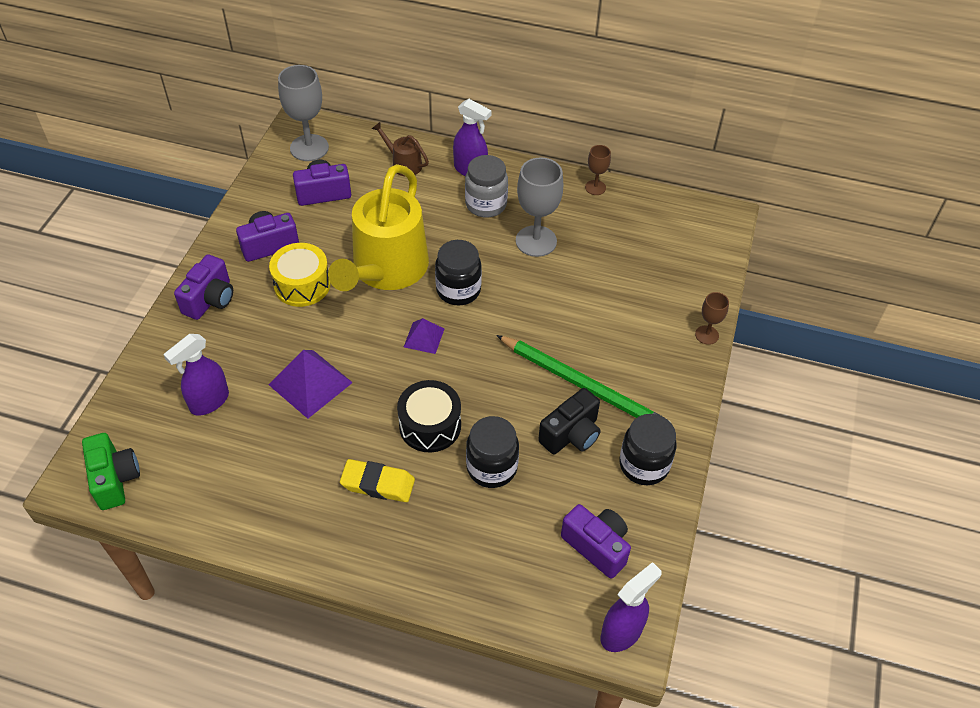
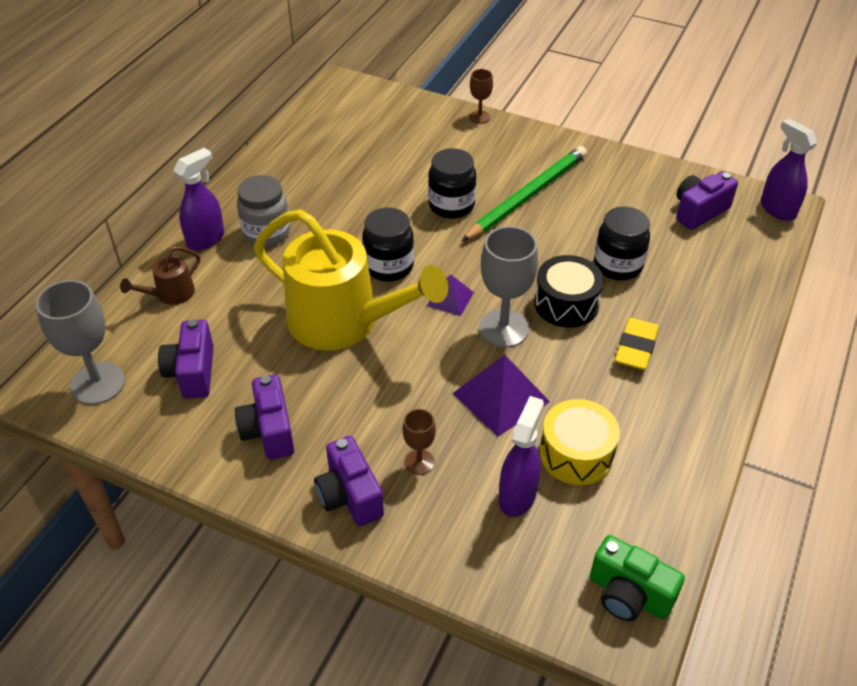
camera: 80 degrees left, 5 degrees down
(115, 479) = (628, 594): green camera -> green camera turned 135 degrees counterclockwise
(209, 402) = (517, 495): purple spray bottle -> purple spray bottle turned 120 degrees counterclockwise
(210, 300) = (349, 496): purple camera -> purple camera turned 150 degrees counterclockwise
(302, 285) = (347, 399): yellow drum -> yellow drum (576, 454)
(536, 241) = (334, 203): grey goblet -> grey goblet (503, 328)
(571, 435) = (582, 211): black camera -> none
(595, 187) = (271, 153): brown goblet -> brown goblet (419, 462)
(644, 465) = (617, 173): black jar -> black jar (451, 205)

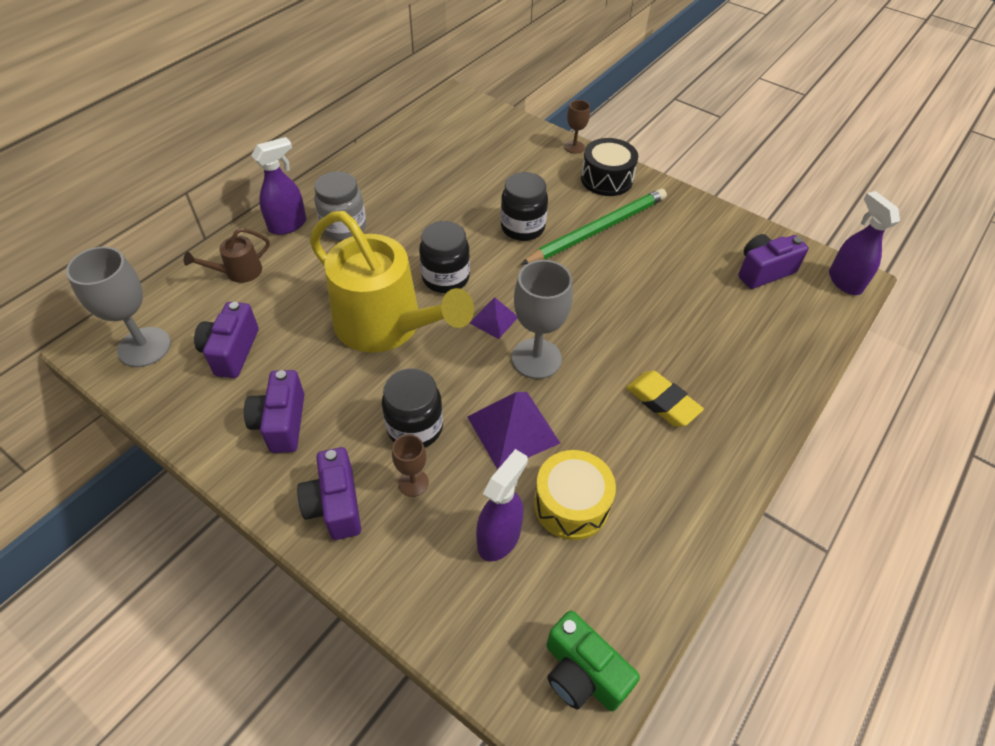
camera: 10 degrees right, 5 degrees up
(566, 304) = (605, 344): black drum -> black drum (606, 179)
(618, 265) = (667, 313): black jar -> black jar (415, 428)
(635, 348) = (662, 402): yellow eraser -> yellow eraser turned 75 degrees counterclockwise

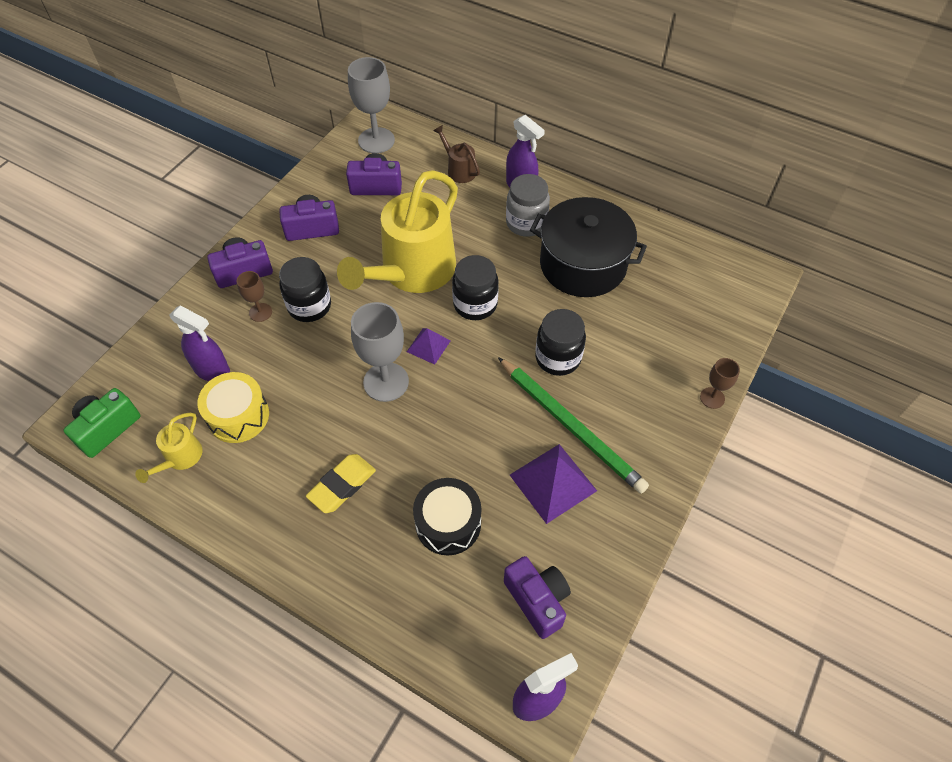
camera: 85 degrees right, 5 degrees up
(412, 196) = (583, 264): none -> black pot
(513, 429) = (309, 371): purple pyramid -> purple pyramid (553, 482)
(606, 179) = (661, 433): black drum -> black drum (448, 523)
(630, 569) = (180, 458): none -> yellow watering can

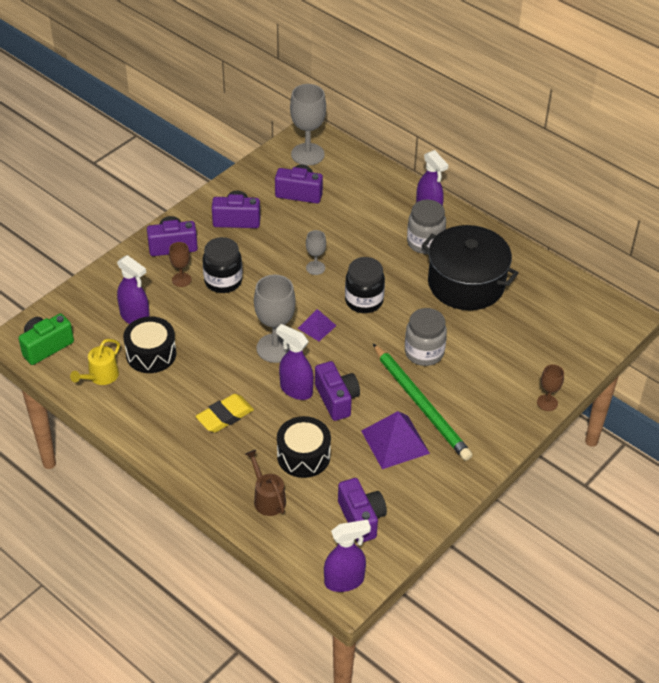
camera: 10 degrees right, 10 degrees down
(238, 416) = (151, 354): yellow drum -> black drum
(412, 272) = (315, 268): yellow watering can -> grey goblet
(420, 433) = (296, 390): none -> purple spray bottle
(459, 170) = (376, 190): brown watering can -> brown watering can (267, 498)
(471, 437) = (336, 399): none -> purple camera
(558, 358) = (424, 352): black jar -> grey jar

